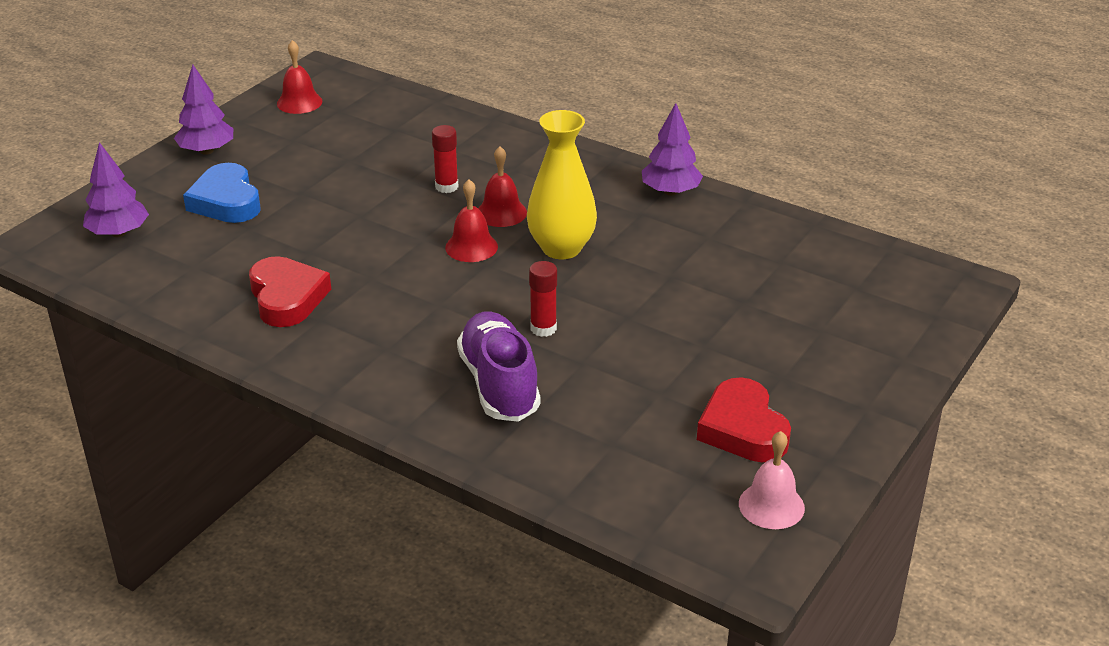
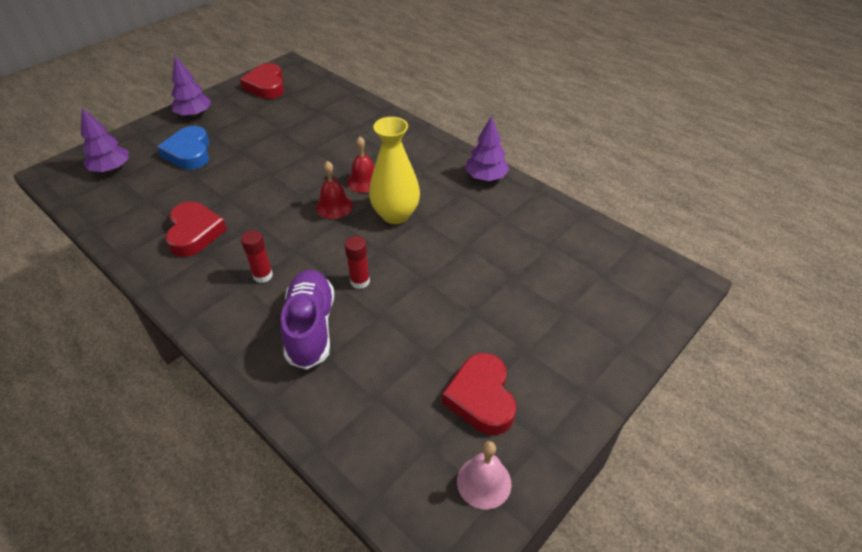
camera: 10 degrees right, 10 degrees up
(299, 102) = (266, 86): red bell -> red heart
(446, 187) = (335, 157): red glue stick -> red glue stick (263, 275)

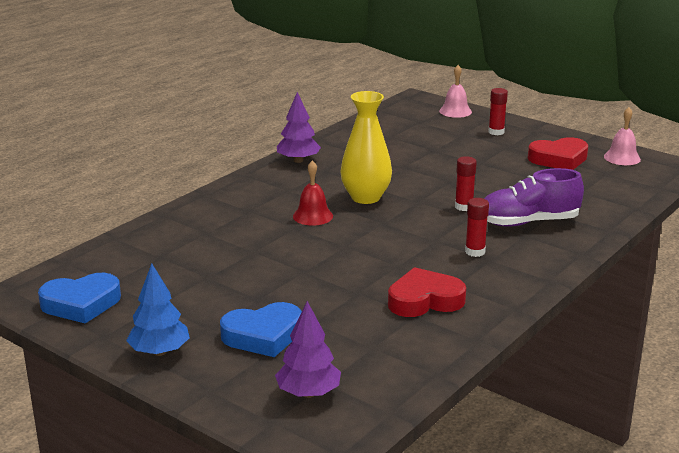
camera: 95 degrees left, 20 degrees down
(194, 114) = (159, 352): purple tree -> blue tree
(266, 86) = (81, 304): red heart -> blue heart
(334, 206) = (359, 228): red bell -> none
(574, 345) = (496, 132): none -> red glue stick
(645, 314) = (455, 111): none -> pink bell

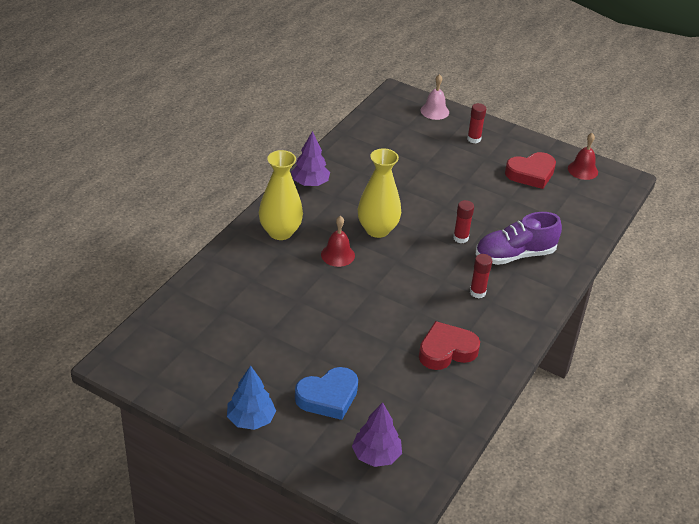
camera: 10 degrees left, 15 degrees up
(81, 304) = (172, 370): blue heart -> none
(251, 196) = (280, 232): none -> yellow vase
(622, 158) = (582, 170): pink bell -> red bell

